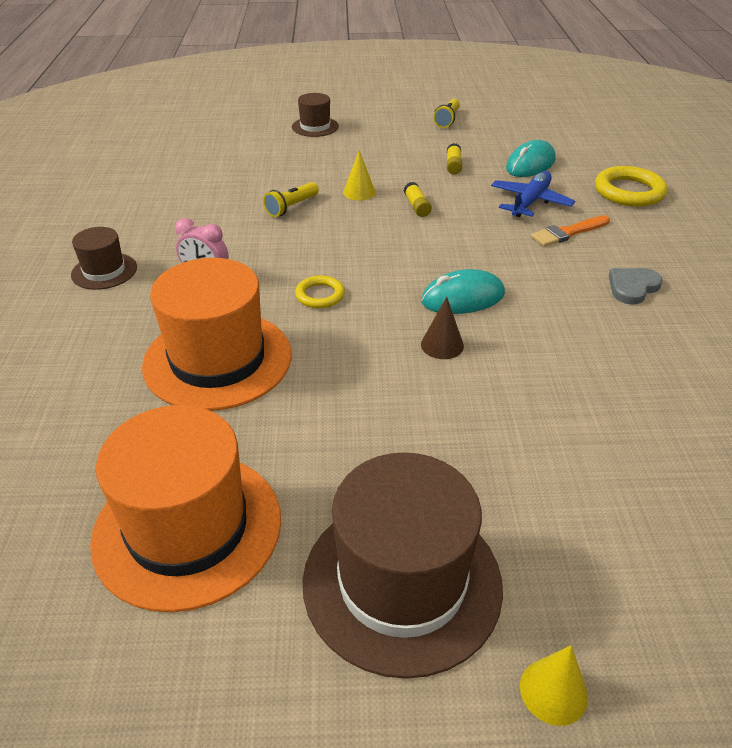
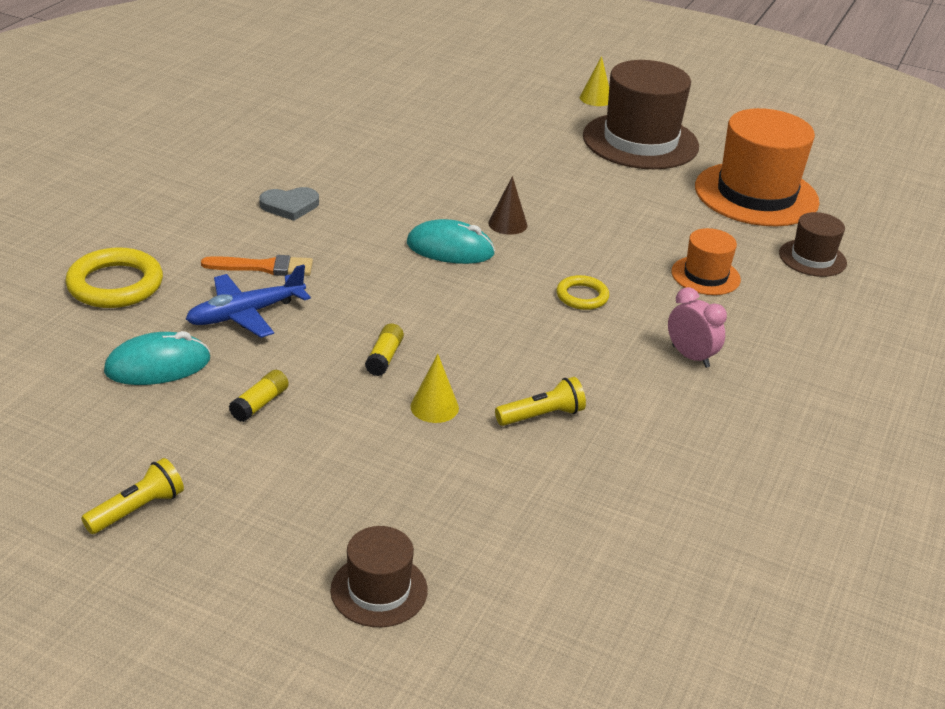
camera: 155 degrees left, 5 degrees down
(104, 271) = (807, 404): brown hat -> brown hat (812, 258)
(218, 359) = (705, 276): orange hat -> orange hat, size x0.50

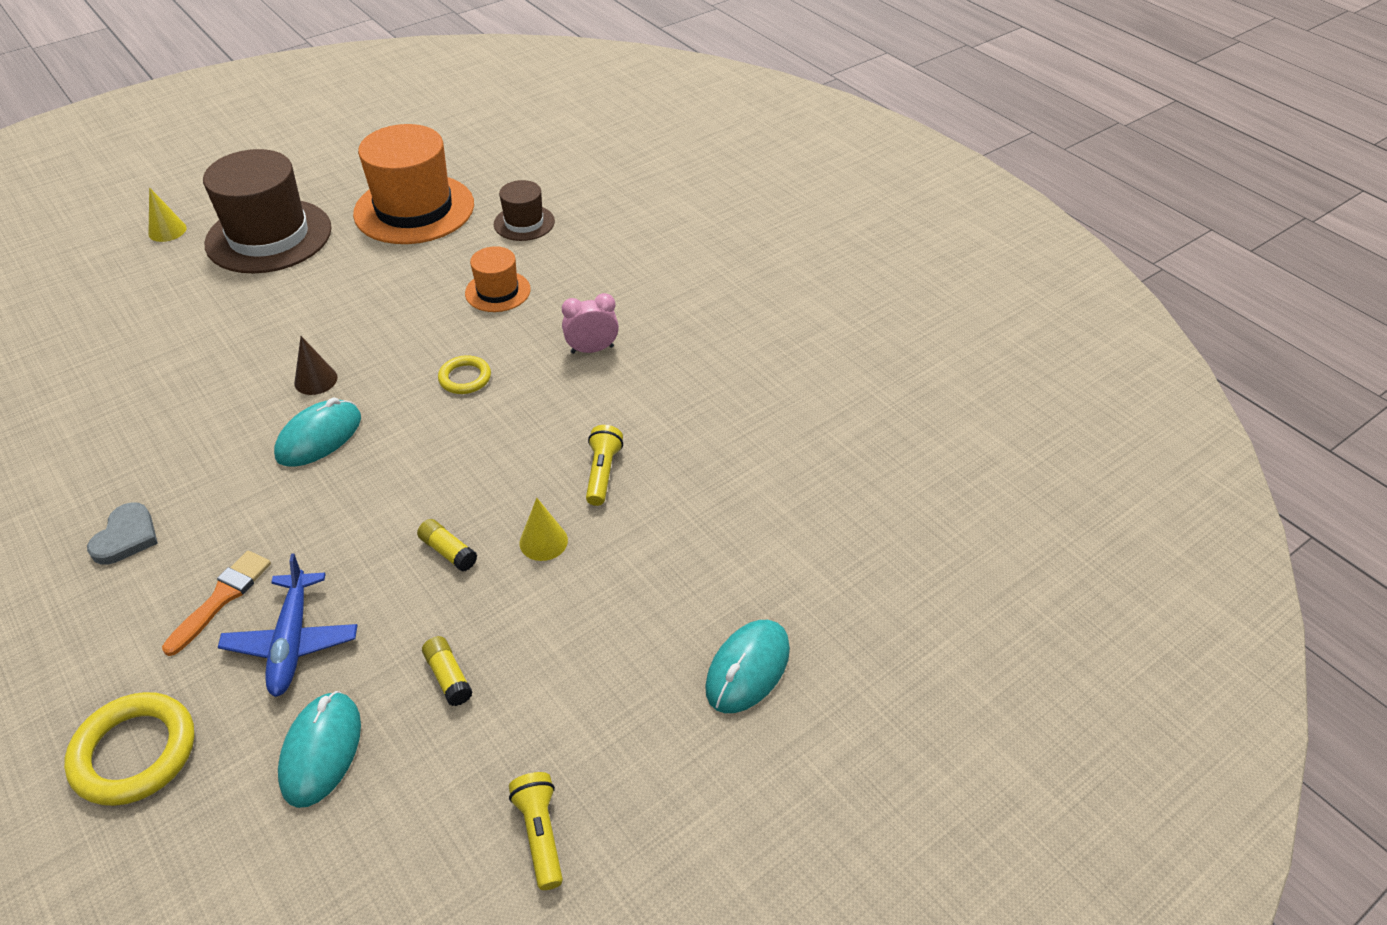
camera: 60 degrees left, 10 degrees up
(379, 590) = (748, 669): brown hat -> turquoise mouse

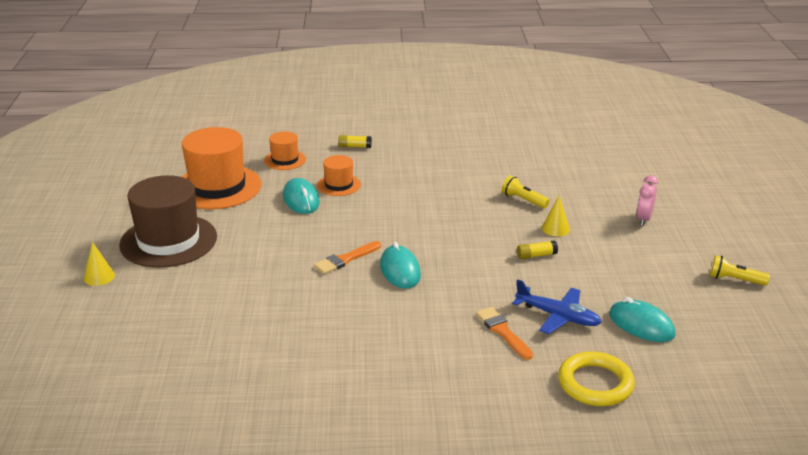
camera: 55 degrees left, 15 degrees down
(126, 537) = (415, 354): grey heart -> none
(316, 380) = (345, 259): brown cone -> orange brush
(448, 677) = (623, 278): yellow glue stick -> yellow glue stick (355, 146)
(465, 378) = (403, 215): yellow ring -> none
(524, 223) = (285, 160): brown hat -> orange hat
(592, 349) = (425, 175): pink clock -> pink clock (643, 219)
(748, 669) = (682, 205): turquoise mouse -> turquoise mouse (301, 200)

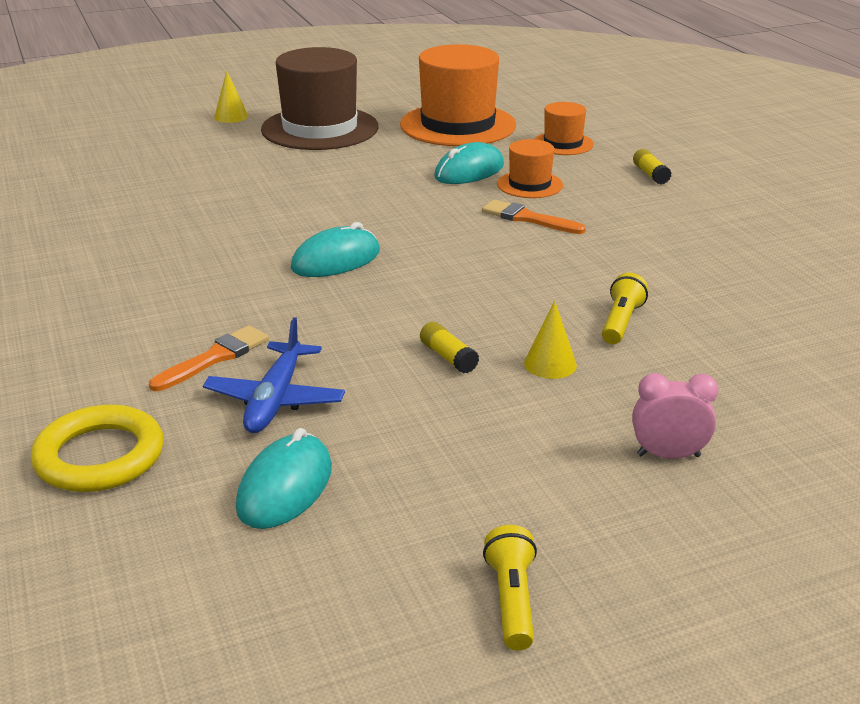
camera: 70 degrees right, 0 degrees up
(345, 259) = (341, 222): orange brush -> orange brush (528, 218)

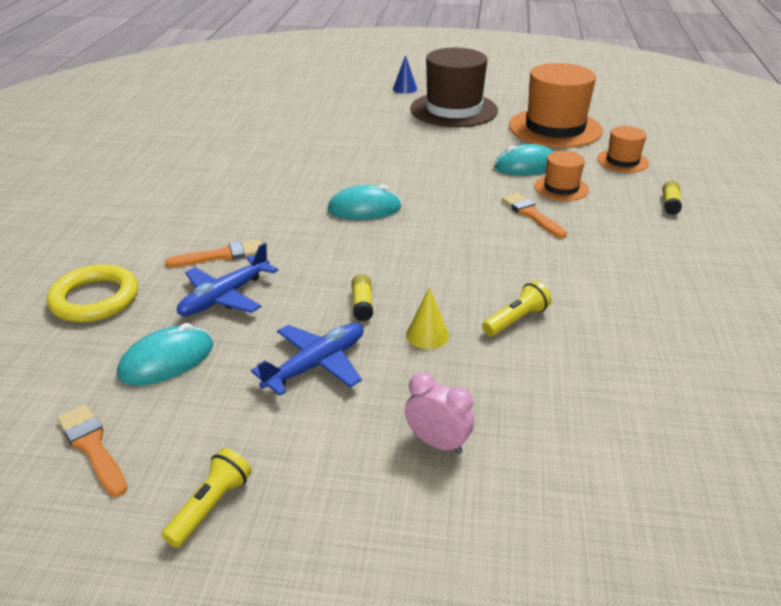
camera: 30 degrees right, 5 degrees up
(231, 116) = (405, 89): yellow cone -> blue cone
(303, 604) = (92, 447): none -> orange brush
(466, 431) = (316, 365): none -> blue plane

